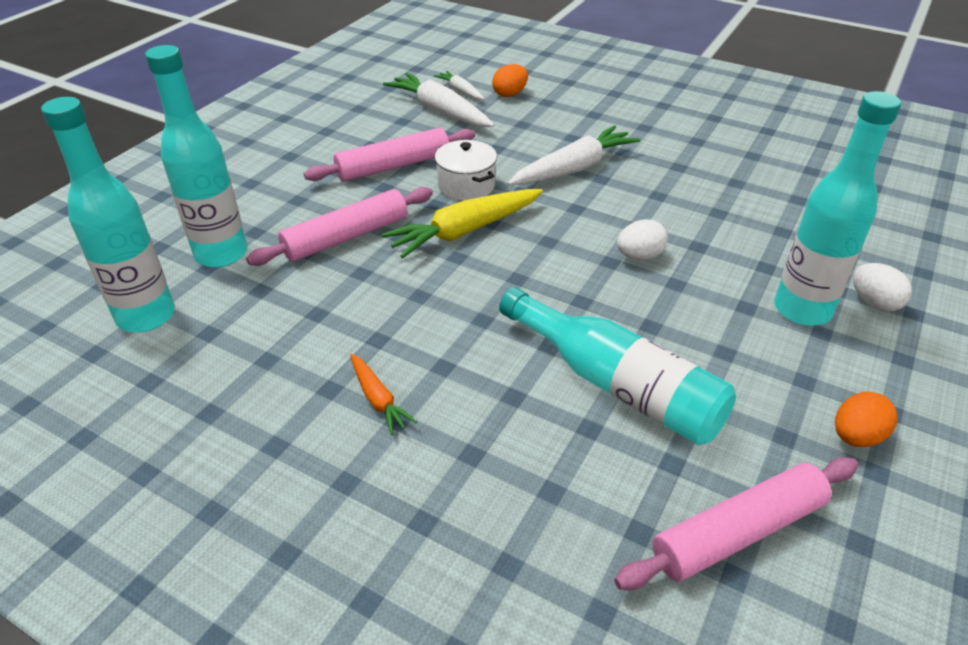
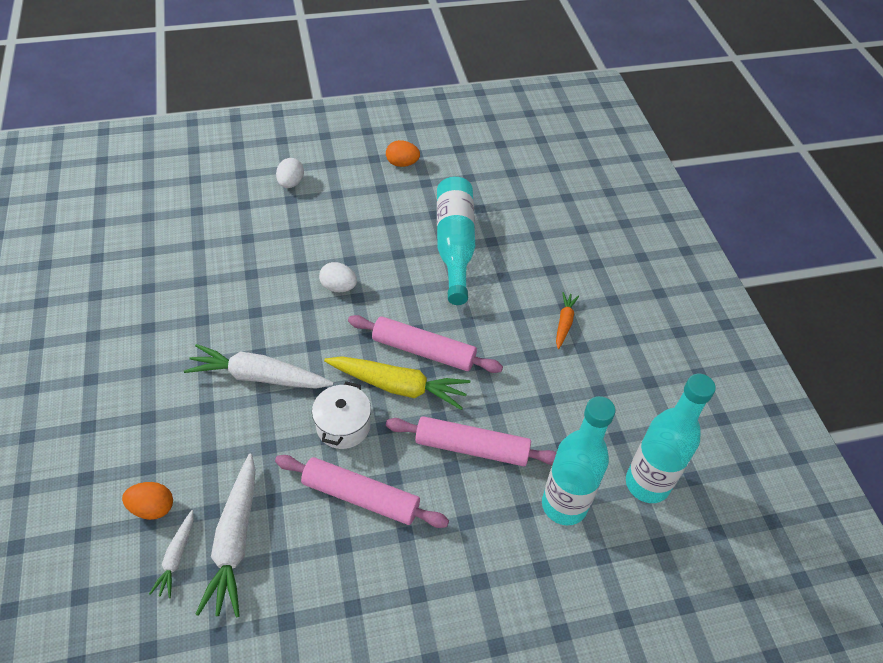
camera: 135 degrees left, 10 degrees up
(737, 532) = (492, 178): pink rolling pin -> pink rolling pin (423, 351)
(802, 310) = (324, 205): turquoise bottle -> none

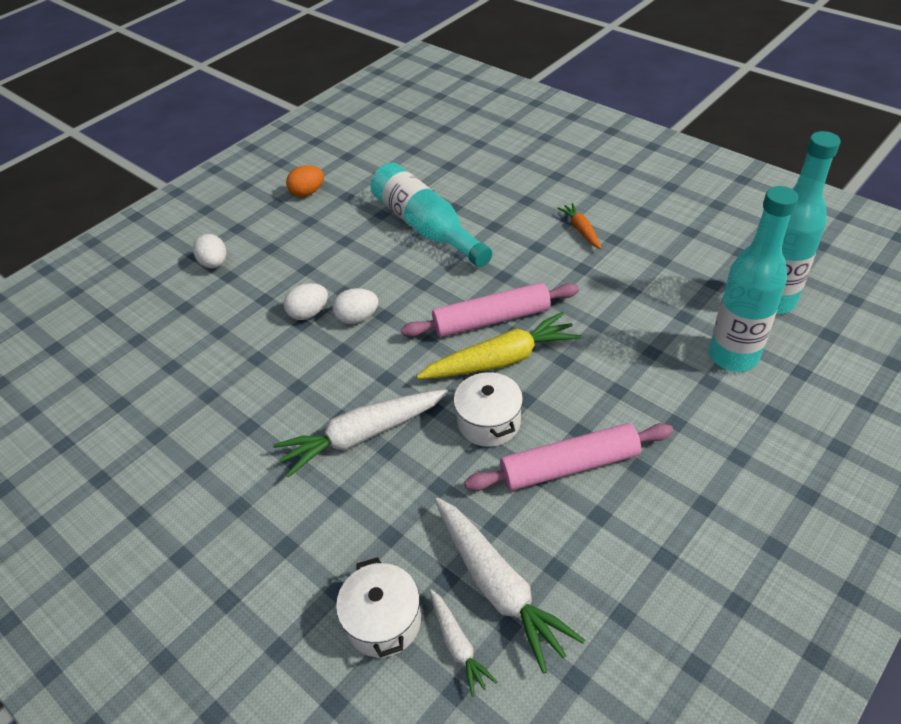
camera: 30 degrees left, 5 degrees down
(153, 508) = (383, 621): orange egg -> white pot
(312, 262) = (309, 313): none -> white egg
(472, 448) = (616, 364): pink rolling pin -> none

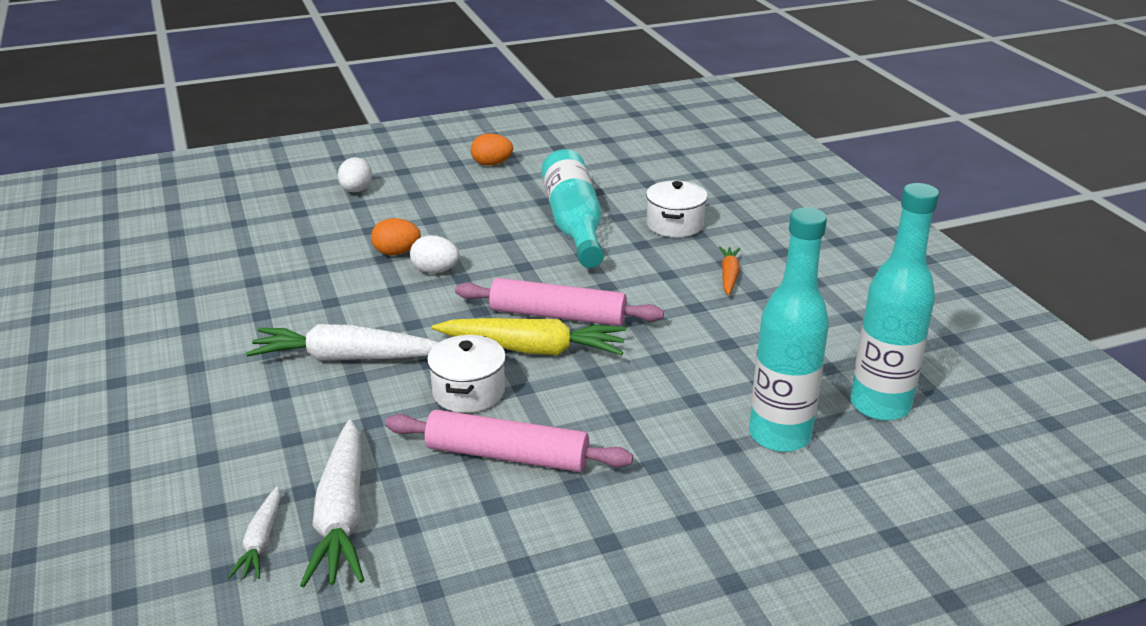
camera: 25 degrees right, 15 degrees down
(309, 313) = (396, 253): white egg -> orange egg
(383, 621) = (220, 496): white pot -> white pot (675, 224)

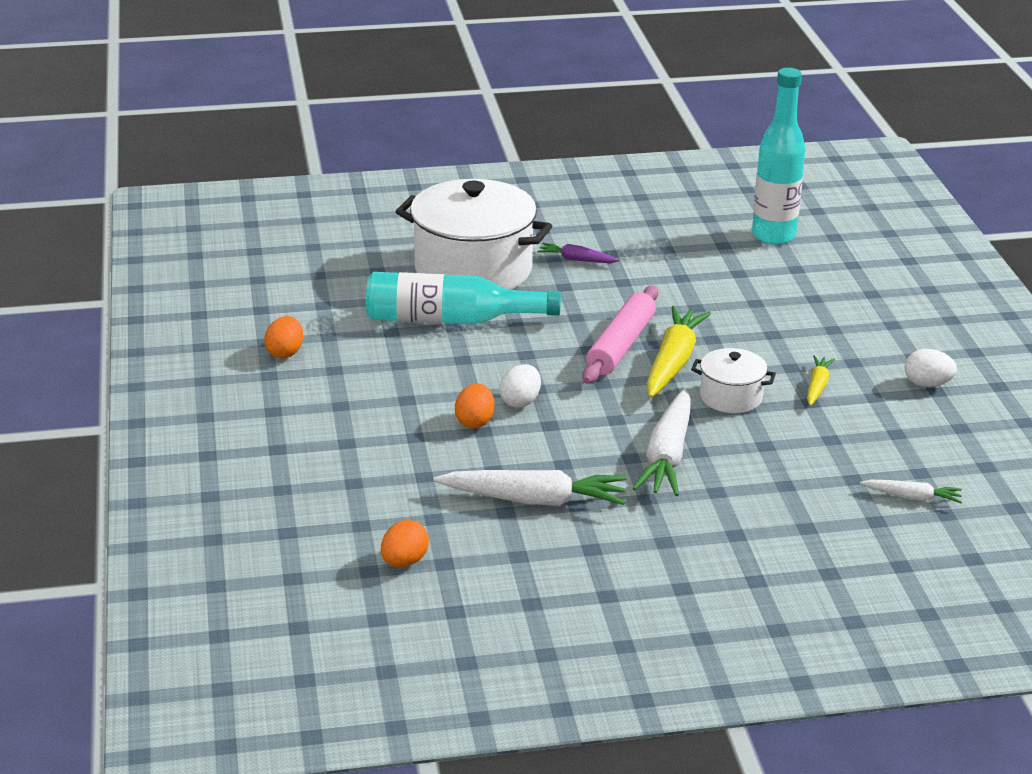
camera: 80 degrees left, 0 degrees up
(184, 245) = (404, 562): none -> orange egg
(342, 516) = (885, 461): white carrot -> white carrot (534, 500)
(356, 190) = (312, 443): white egg -> white egg (927, 384)
(507, 455) = (817, 386): pink rolling pin -> yellow carrot
(675, 224) = (473, 270): white pot -> white pot, size x2.08
(729, 276) = (576, 260): orange carrot -> purple carrot
(779, 435) = (804, 278): turquoise bottle -> none

